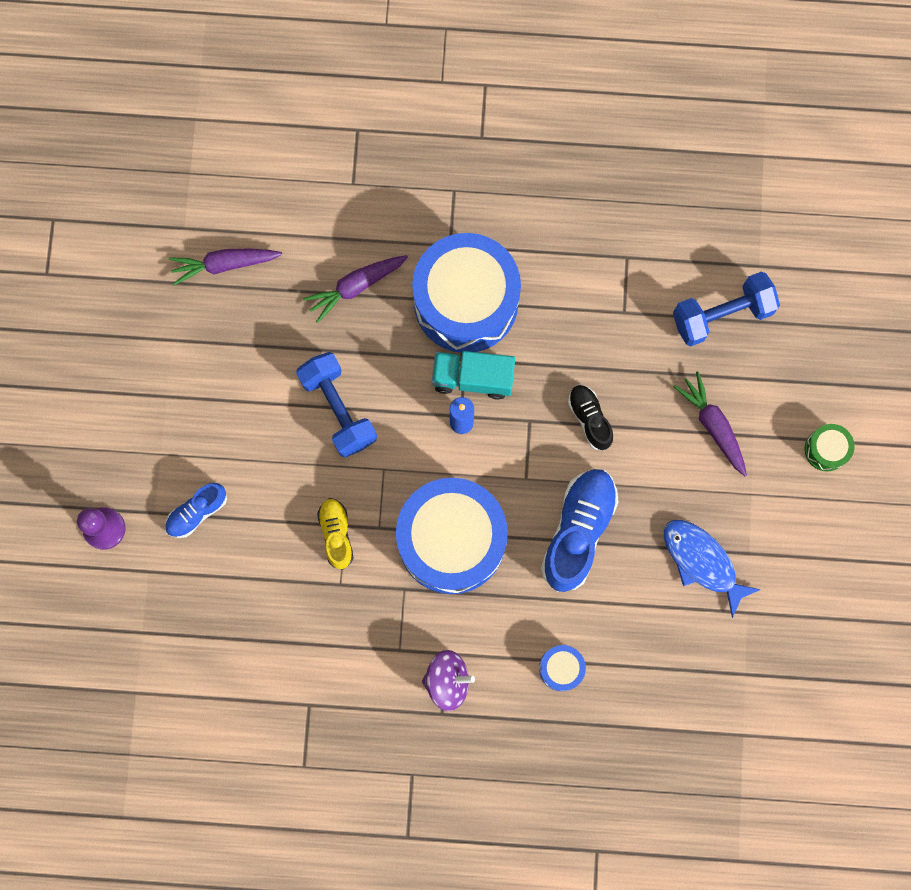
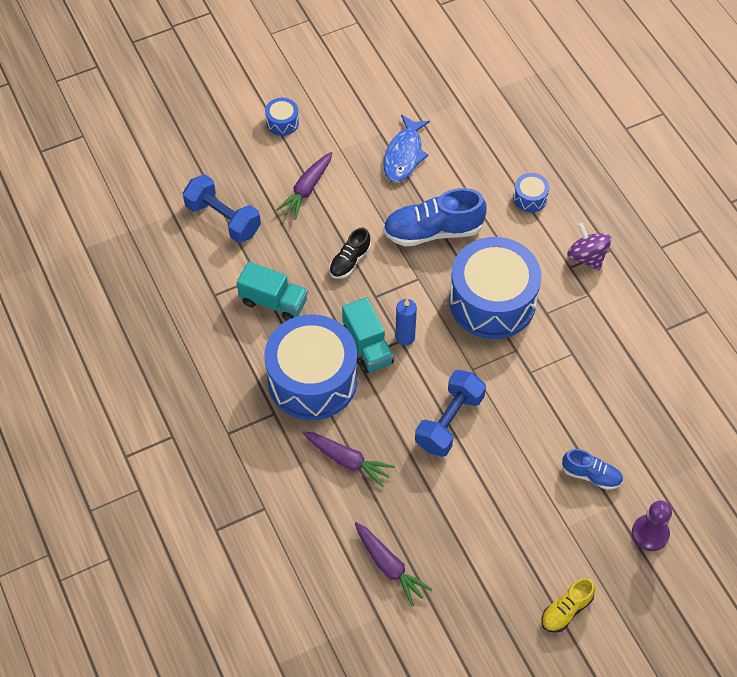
camera: 120 degrees left, 20 degrees down
(336, 534) = (540, 374): yellow shoe -> yellow shoe (566, 610)
(583, 313) = (274, 302): none -> turquoise truck
(826, 450) = (282, 122): green drum -> blue drum

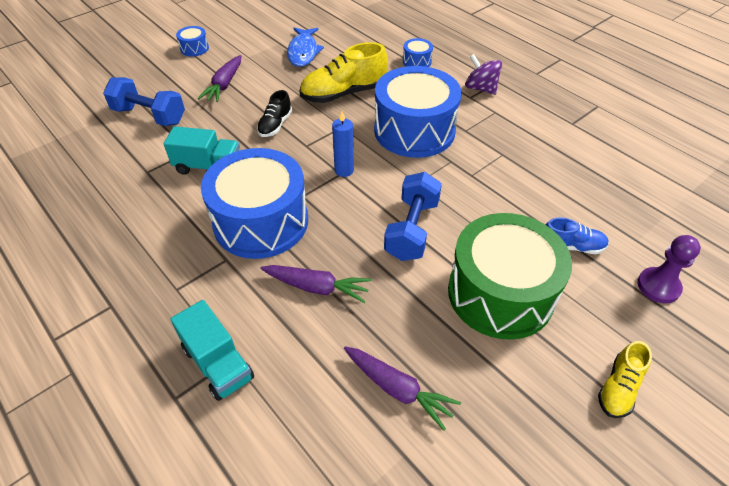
camera: 15 degrees left, 10 degrees down
(367, 346) = (310, 184): turquoise truck -> turquoise truck (218, 363)
(433, 231) = (344, 93): blue shoe -> yellow shoe
(505, 505) = (500, 293): none -> green drum

